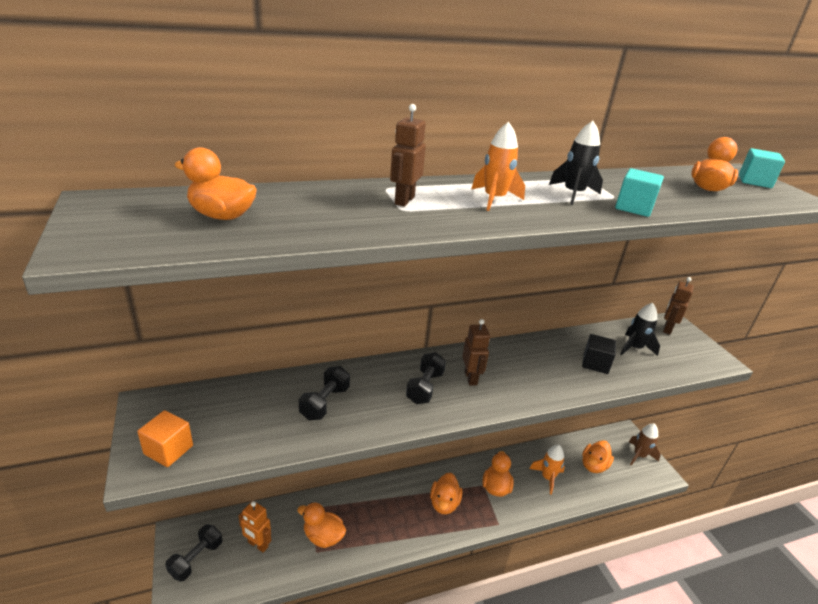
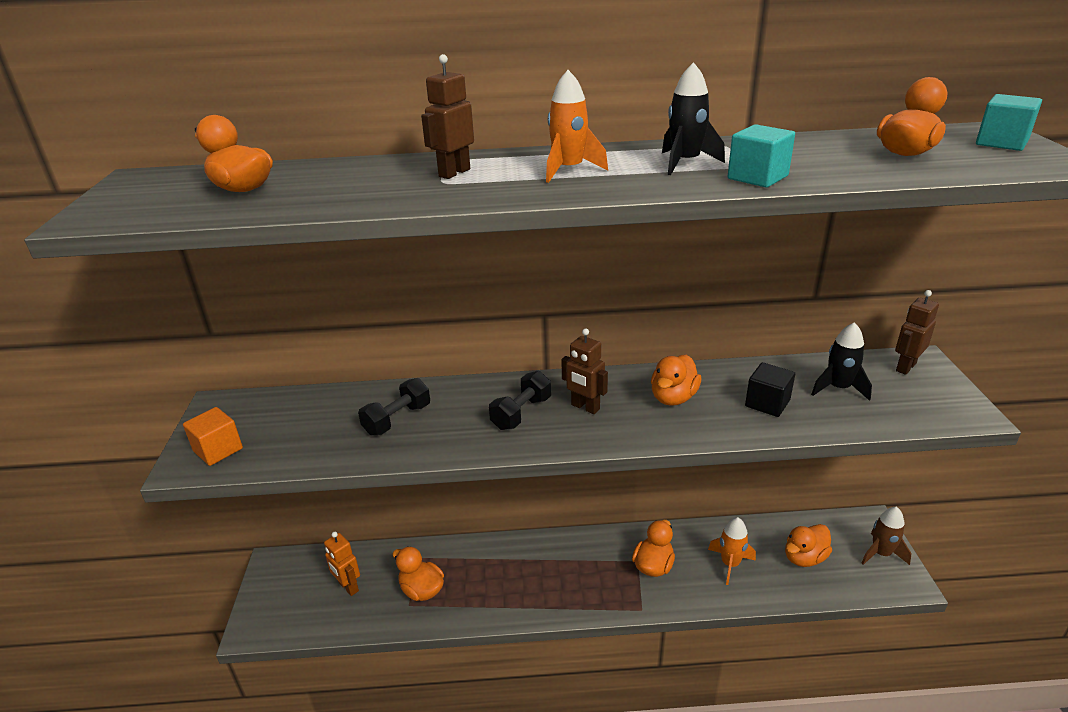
camera: 20 degrees right, 0 degrees up
(196, 559) = (281, 591): black dumbbell -> none
(444, 503) = (578, 575): orange duck -> orange duck (673, 398)
(471, 378) = (585, 407): brown robot -> brown robot turned 120 degrees clockwise

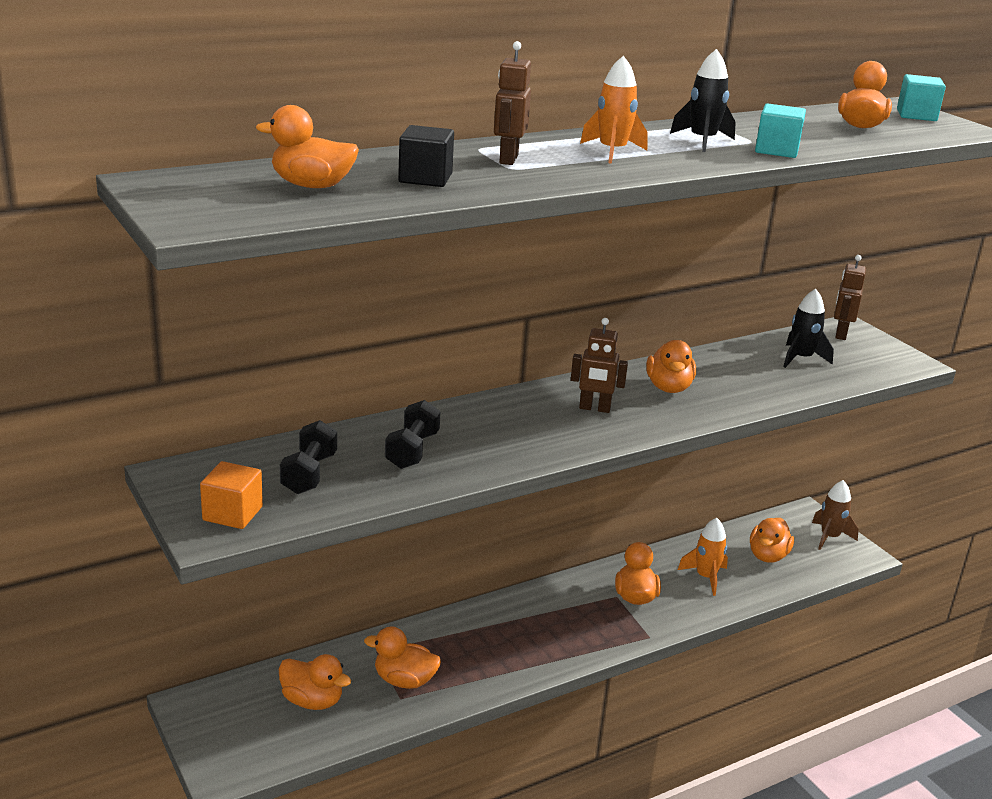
camera: 30 degrees left, 5 degrees down
(348, 587) = (312, 701): orange robot -> orange duck
(521, 413) = (537, 423): black dumbbell -> black dumbbell (309, 474)
(767, 403) = (753, 379): black cube -> black cube (425, 178)

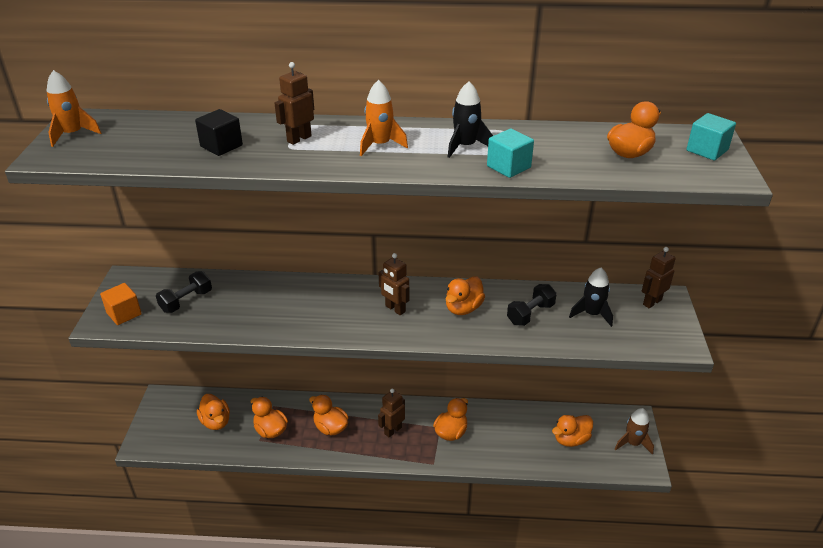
camera: 35 degrees right, 10 degrees up
(312, 186) = (149, 139): orange duck -> orange duck (330, 427)
(412, 450) = (255, 304): black dumbbell -> black dumbbell (530, 314)
(565, 620) = (392, 430): none -> brown robot
(705, 577) = (511, 438): orange rocket -> orange rocket (73, 134)

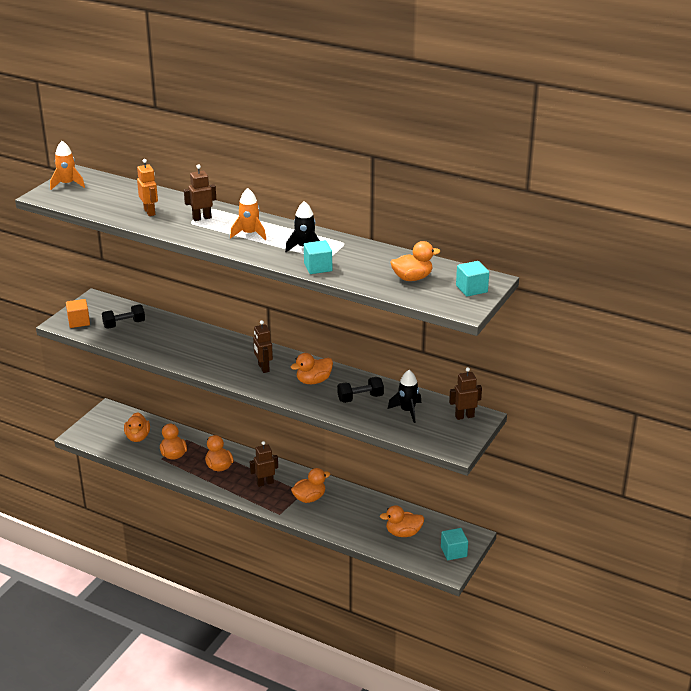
camera: 25 degrees right, 5 degrees down
(221, 146) = (150, 212): black cube -> orange robot
(633, 443) = (453, 552): brown rocket -> turquoise cube

